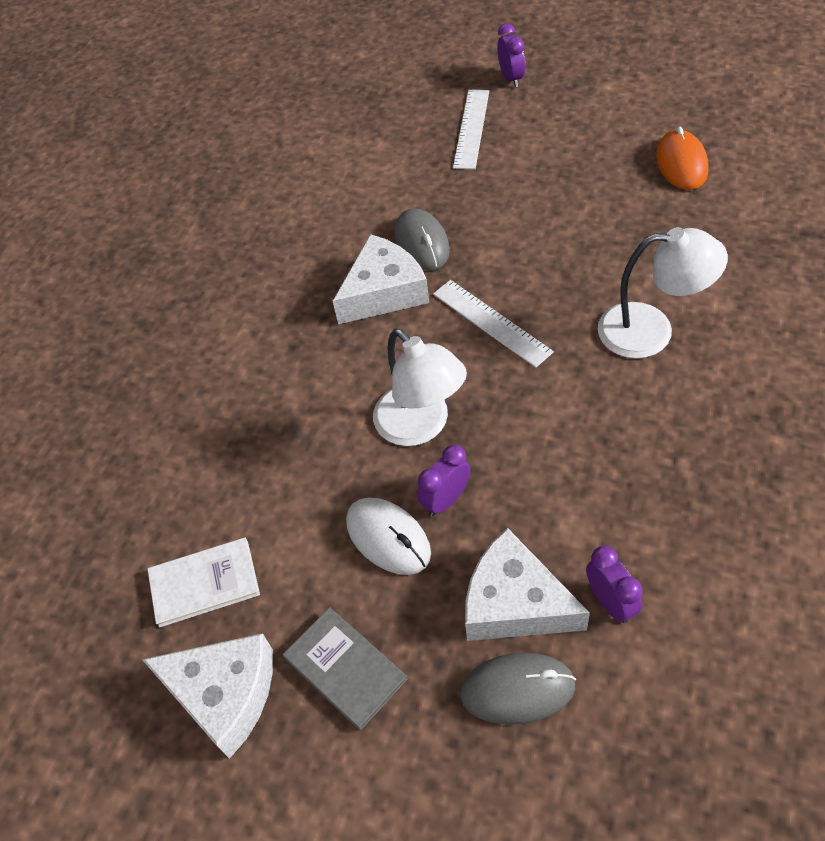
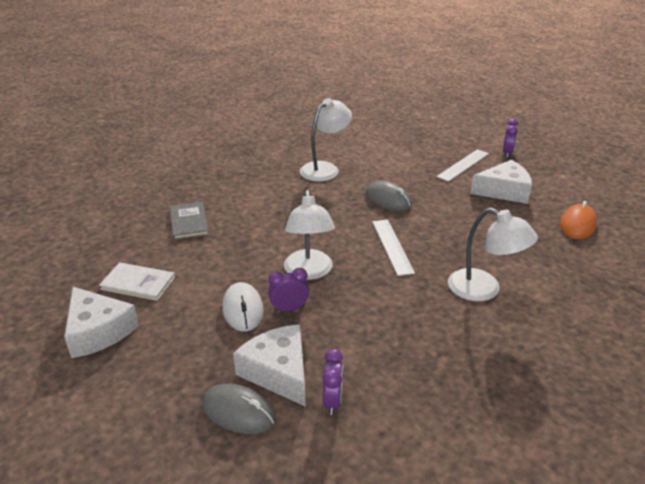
camera: 25 degrees right, 20 degrees down
(289, 230) = (325, 168): none -> white lamp
(345, 668) = (163, 352): grey book -> grey book (189, 222)
(383, 292) = (347, 210): white cheese -> white cheese (504, 191)
(422, 243) = (388, 199): grey mouse -> grey mouse turned 60 degrees counterclockwise

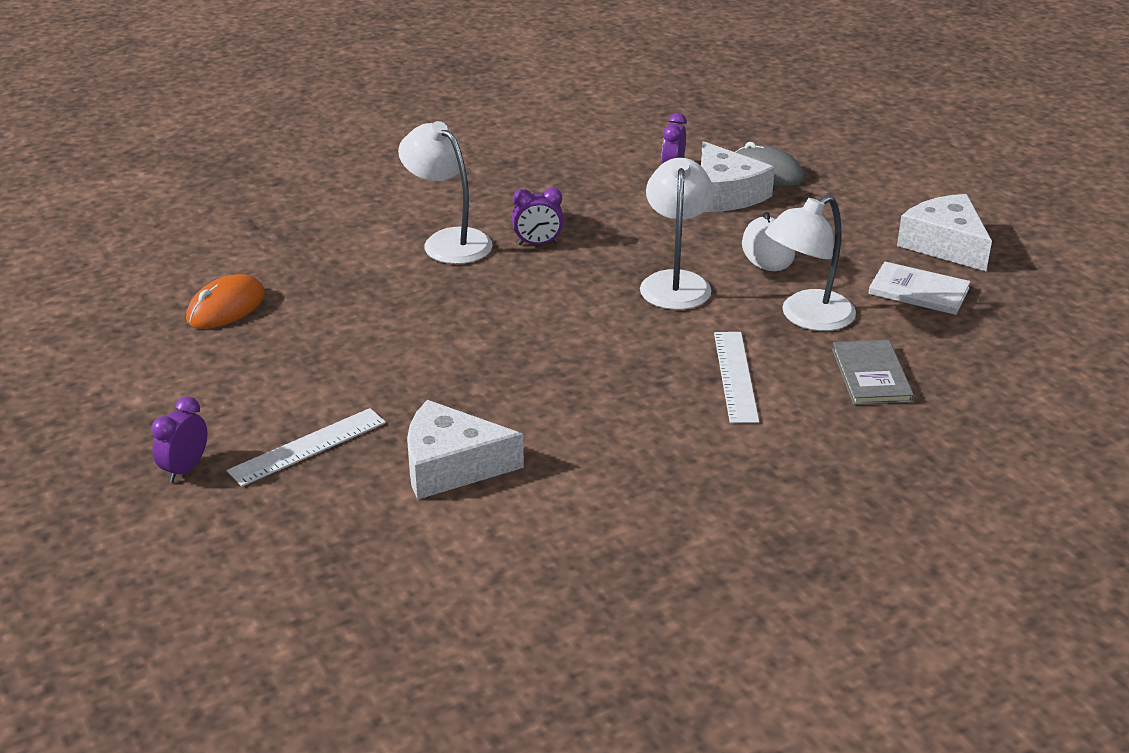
camera: 170 degrees left, 0 degrees up
(289, 308) = (708, 245): purple clock -> purple clock (538, 243)
(325, 168) = (605, 469): white lamp -> white lamp (806, 317)
(388, 199) = (507, 383): grey mouse -> none
(392, 246) = (541, 304): white ruler -> white ruler (736, 376)
(504, 191) = (283, 378): white cheese -> white cheese (451, 466)

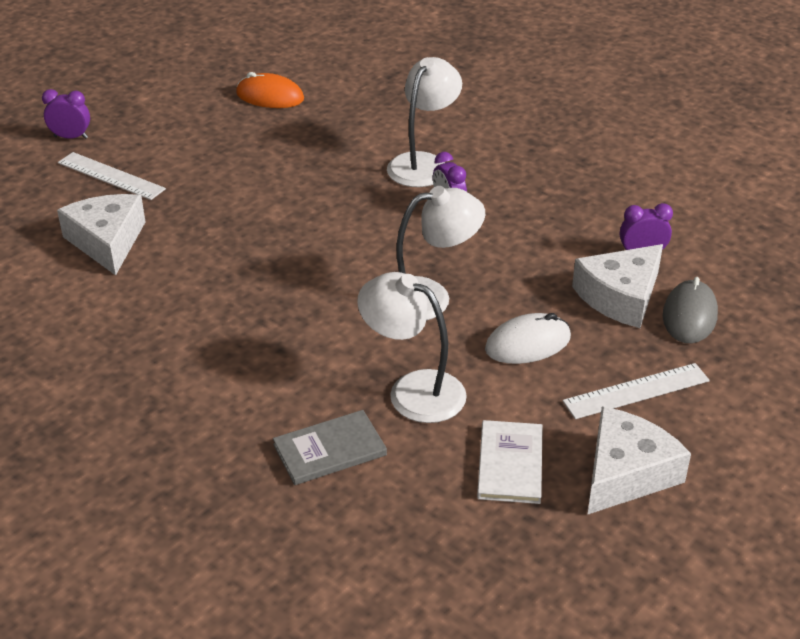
camera: 70 degrees right, 5 degrees up
(736, 376) = (289, 362): white ruler -> white ruler (636, 391)

